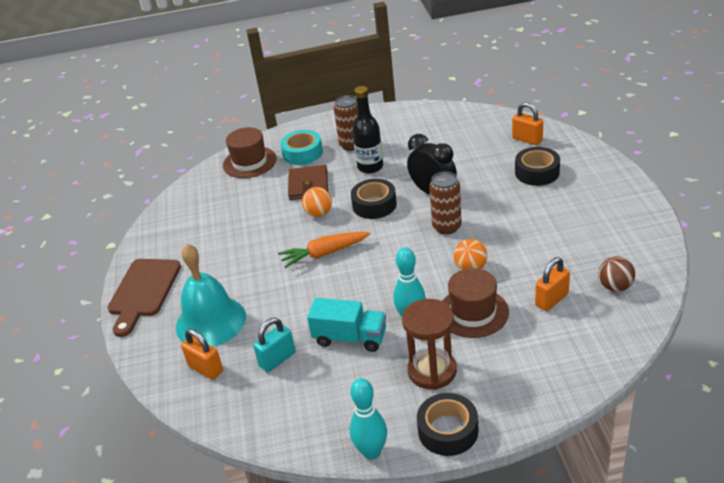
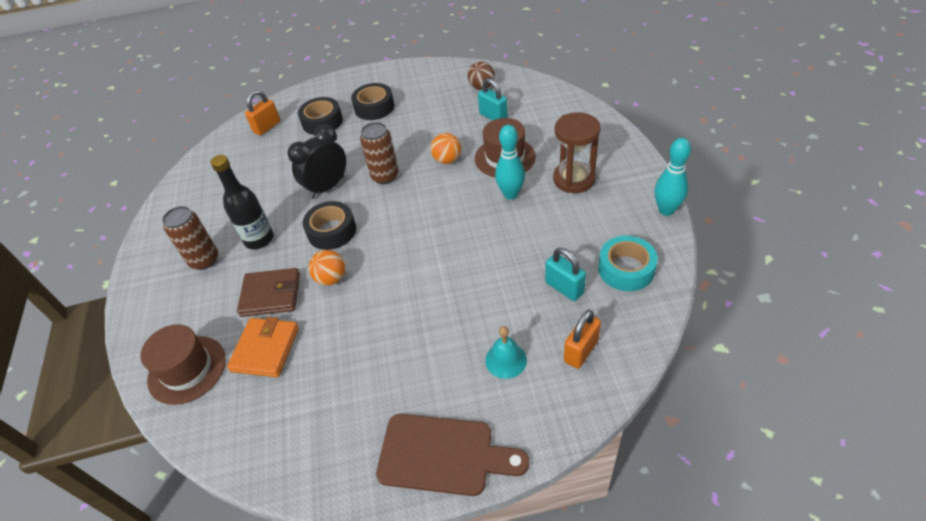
camera: 90 degrees left, 10 degrees up
(210, 321) = (506, 360): turquoise bell -> turquoise bell, size x0.49
(257, 193) = (265, 349): none -> orange wallet
(302, 153) = (196, 309): turquoise tape -> turquoise tape (626, 269)
(324, 254) = (405, 266): orange carrot -> none
(350, 338) = (534, 234): turquoise truck -> none
(448, 430) = (636, 168): black tape -> black tape (374, 107)
(551, 300) = (493, 116): orange padlock -> turquoise padlock

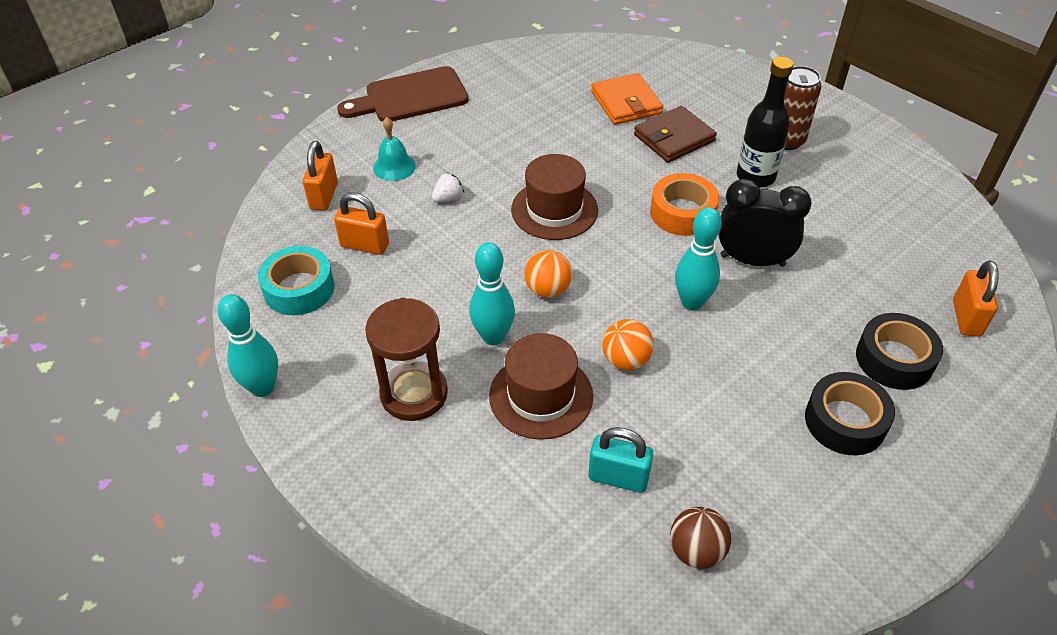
camera: 145 degrees right, 0 degrees up
(187, 369) = (677, 71): brown hat -> brown hat (554, 210)
(327, 187) = (752, 260): black clock -> black clock turned 90 degrees counterclockwise
(331, 278) = (628, 170): orange ball -> orange ball (548, 290)
(332, 231) = (682, 213): black tape -> orange tape
(385, 176) = (692, 302): brown can -> turquoise bowling pin
(479, 306) = (448, 198): none -> white strawberry
(564, 288) = (365, 245): turquoise padlock -> orange padlock

